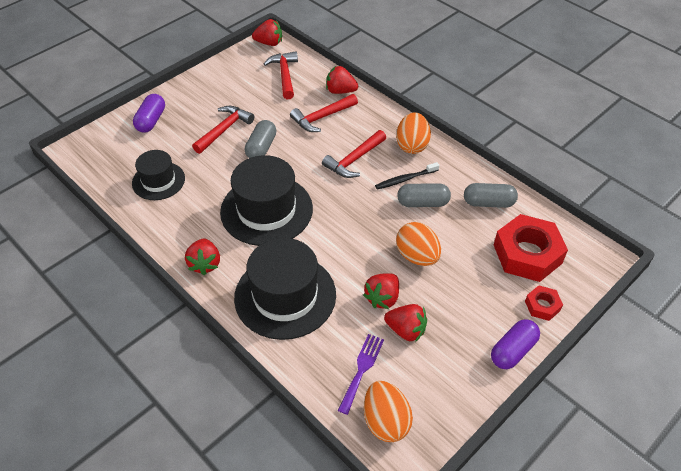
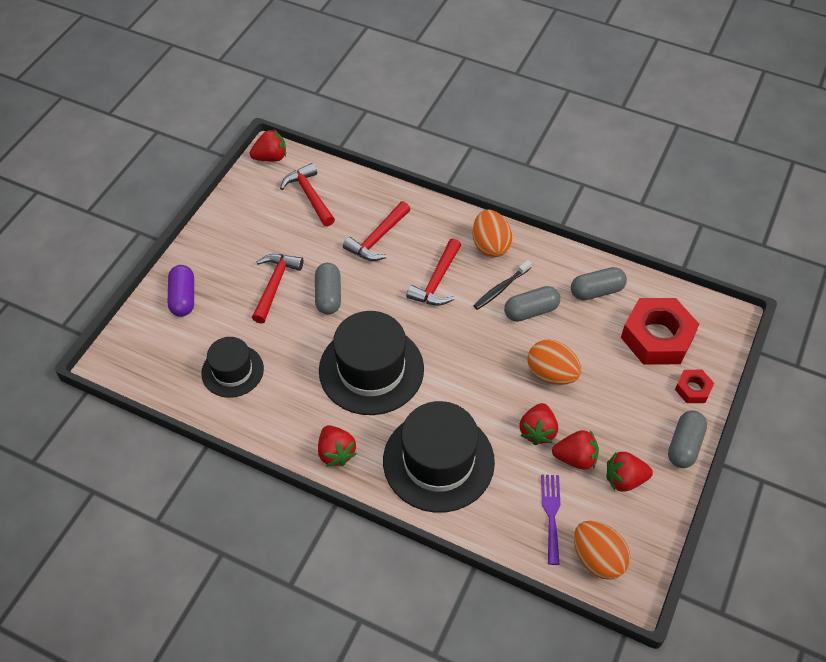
camera: 20 degrees left, 5 degrees up
(340, 91) = (382, 199): red strawberry -> red strawberry (624, 479)
(513, 351) = (684, 445): purple capsule -> grey capsule

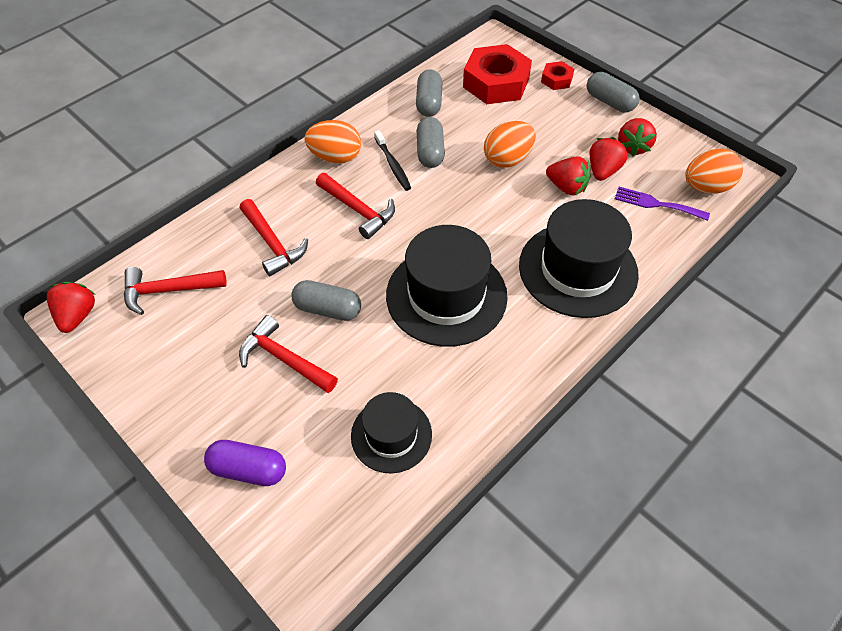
camera: 70 degrees left, 0 degrees up
(336, 453) = (542, 355): red strawberry -> none

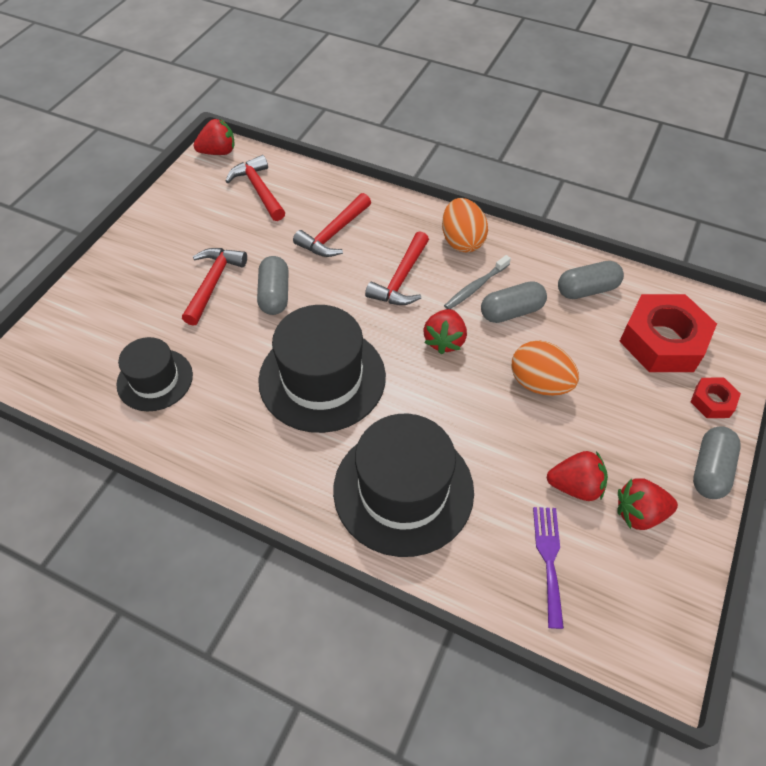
camera: 70 degrees right, 0 degrees up
(248, 469) = (105, 297): purple capsule -> none
(393, 165) = (475, 287): black toothbrush -> grey toothbrush
(566, 187) = (526, 452): red strawberry -> red strawberry (444, 341)
(706, 187) = (613, 619): orange egg -> none

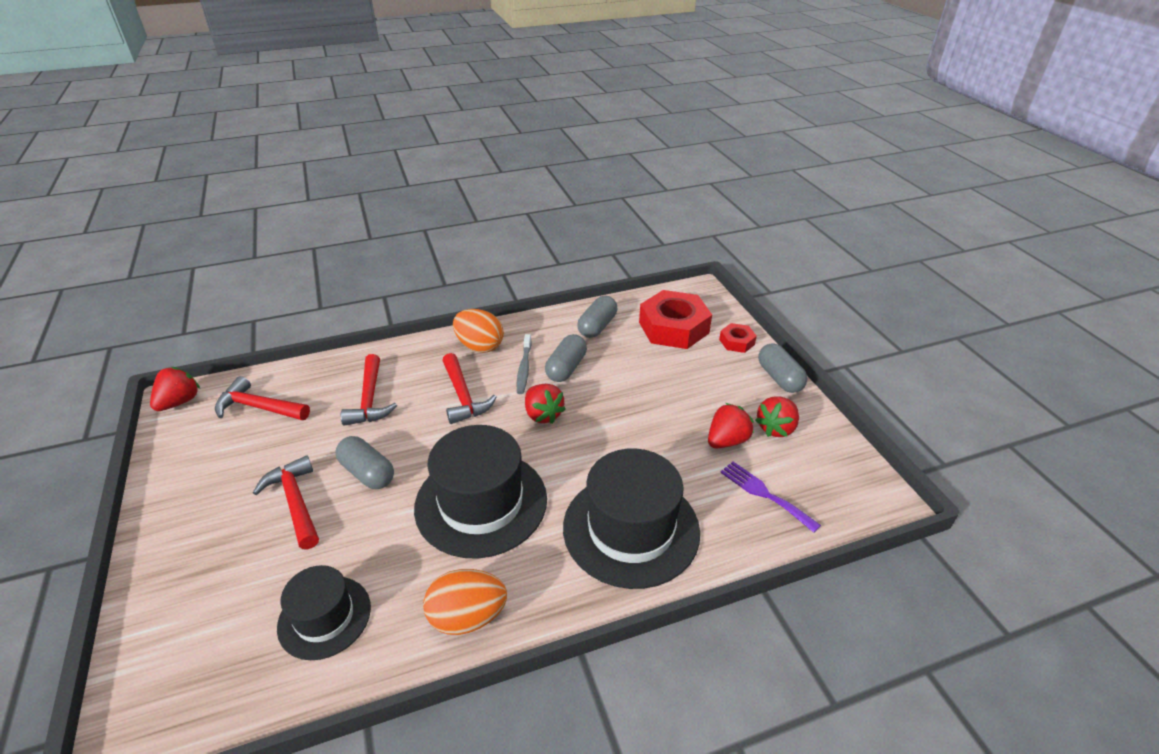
camera: 45 degrees left, 15 degrees down
(539, 383) = (635, 398): orange egg -> orange egg (467, 617)

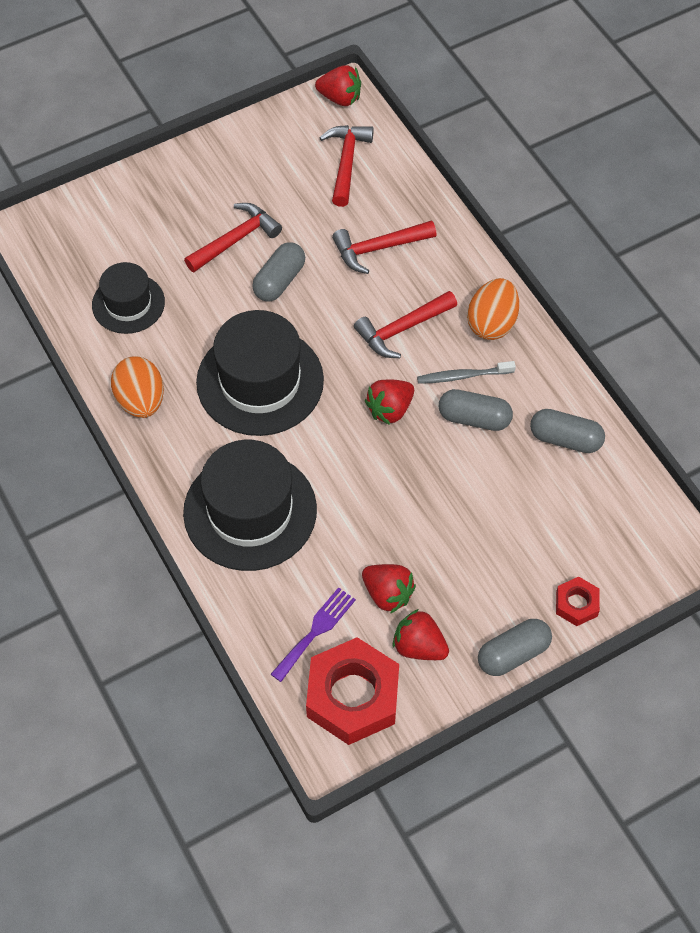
camera: 80 degrees right, 20 degrees up
(673, 327) = (588, 527): red nut -> red nut (353, 696)

